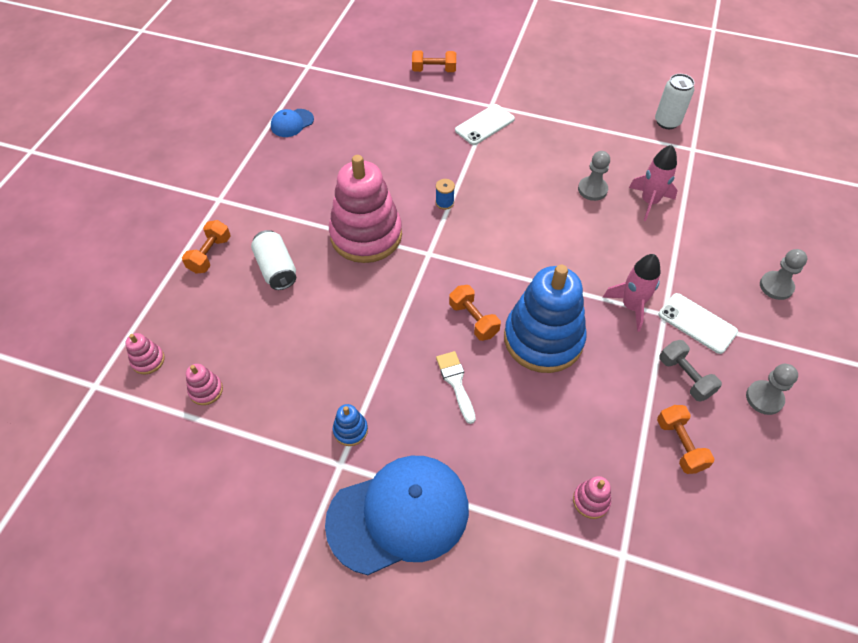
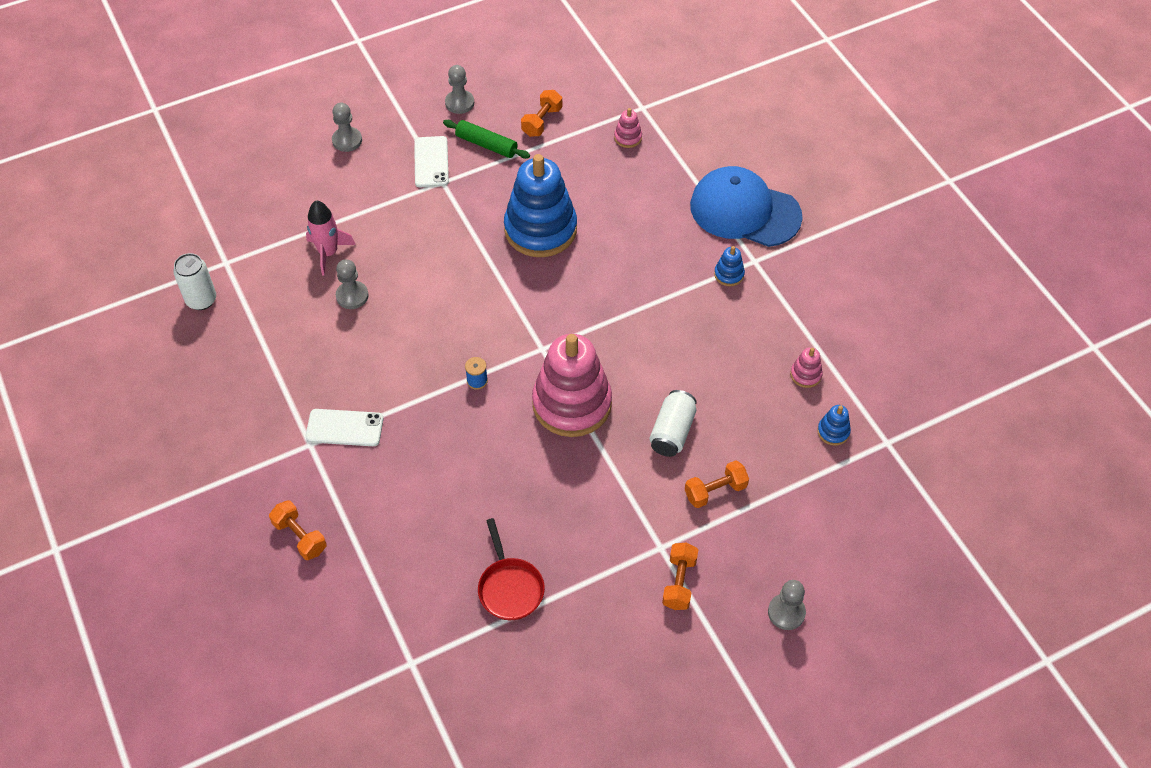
camera: 135 degrees left, 0 degrees up
(102, 221) = (786, 612): none -> grey pawn
(148, 360) = (833, 432): pink stacking toy -> blue stacking toy
(292, 123) = (510, 588): blue cap -> red pan
(456, 382) = (630, 249): white brush -> none
(473, 320) = (570, 277): orange dumbbell -> orange dumbbell (679, 582)
(631, 306) = (455, 202): pink rocket -> none
(685, 377) = (486, 145): grey dumbbell -> green rolling pin

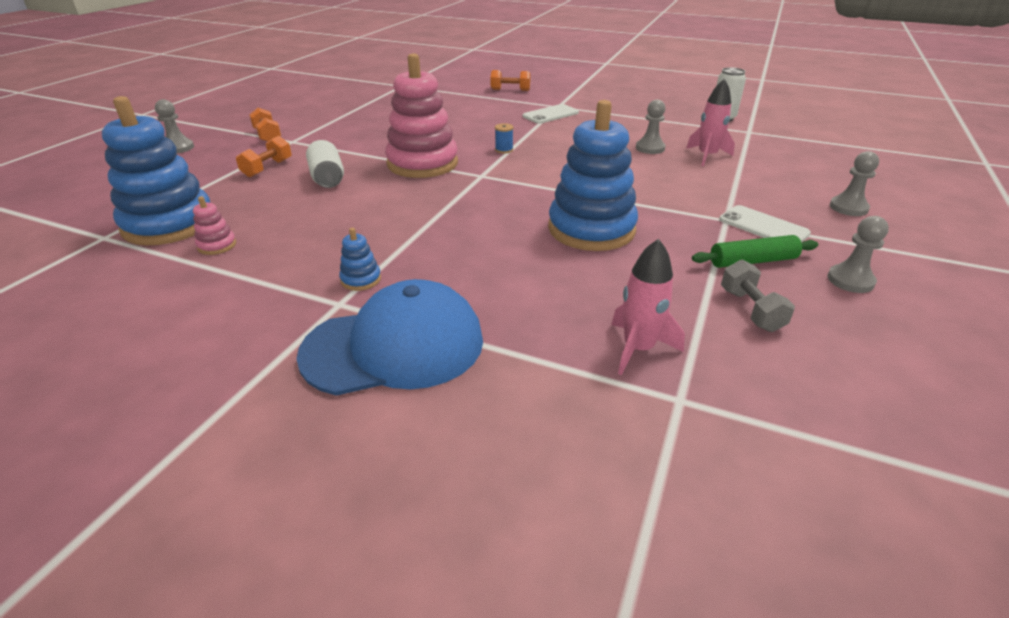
camera: 140 degrees right, 20 degrees down
(510, 588) = (376, 109): red pan -> none
(542, 121) = (751, 310): orange dumbbell -> grey dumbbell
(628, 137) = (638, 349): pink stacking toy -> pink rocket
(833, 432) = (169, 224): blue stacking toy -> blue stacking toy, size x2.49

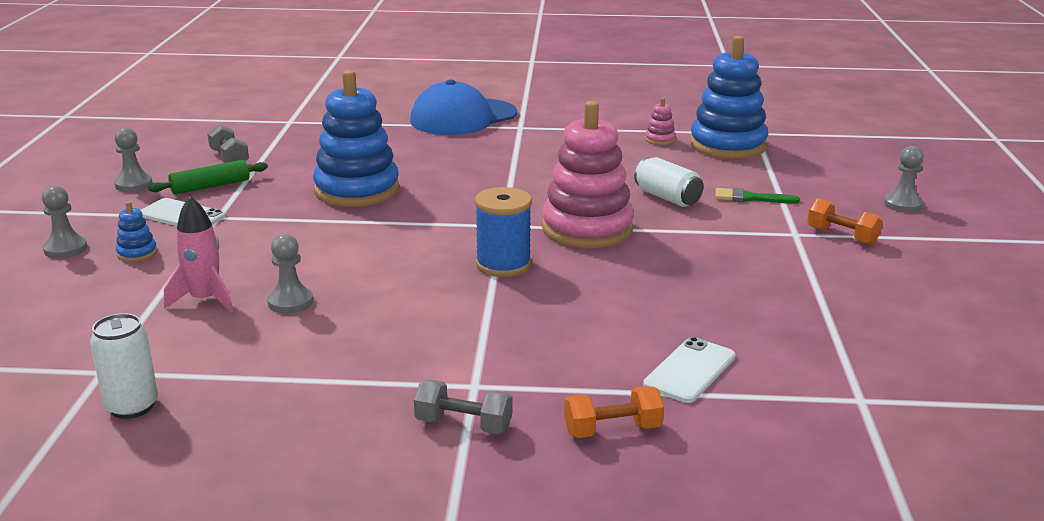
camera: 160 degrees right, 10 degrees down
(267, 168) = (750, 198): orange dumbbell -> green brush
(361, 279) = (521, 138): blue stacking toy -> blue stacking toy (137, 253)
(504, 150) = (503, 265): blue spool -> blue spool, size x2.11
(550, 114) = (477, 356): white phone -> white phone (690, 370)
(569, 97) = (463, 425): none -> grey dumbbell
(638, 349) = (313, 134): pink rocket -> none

